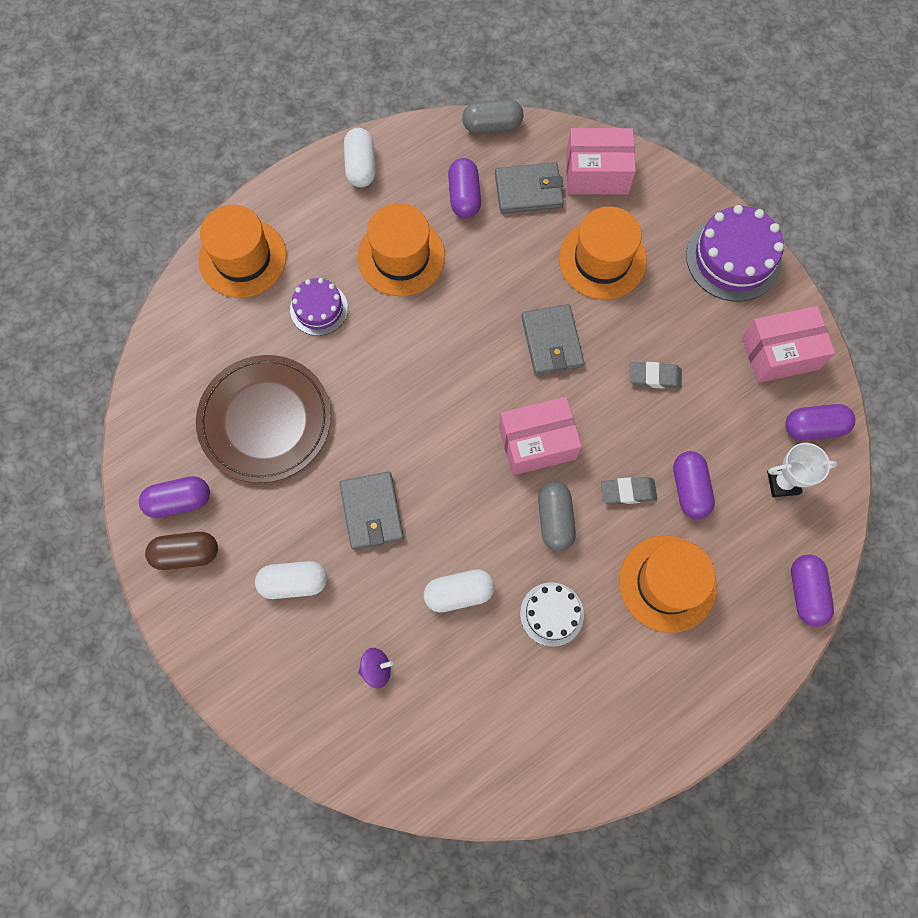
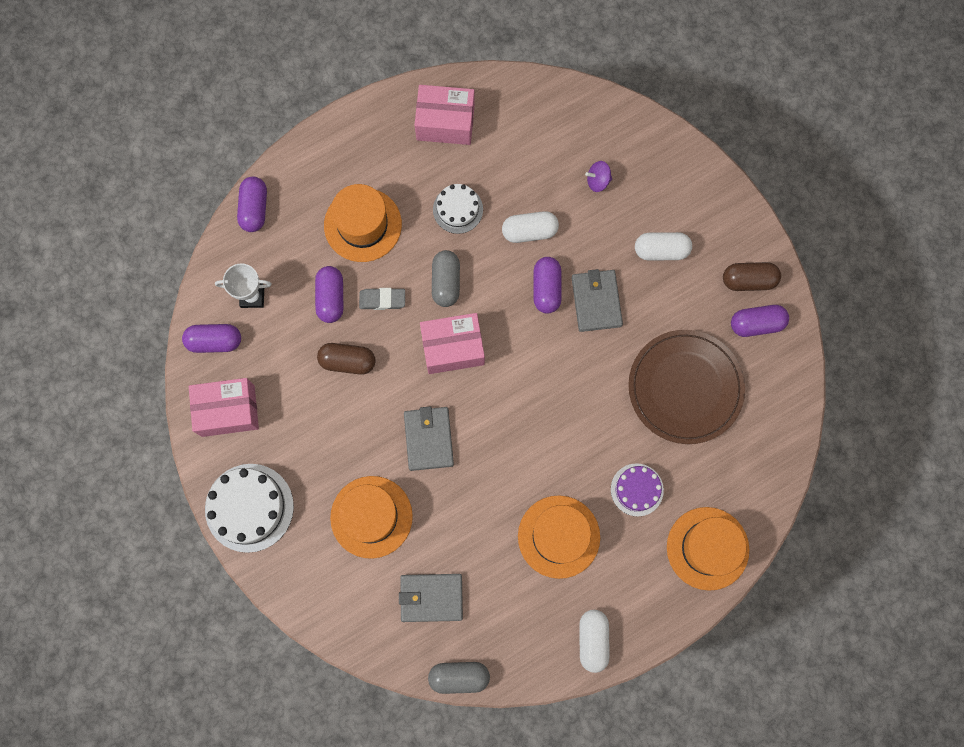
camera: 175 degrees left, 5 degrees up
(464, 196) = (494, 596): purple capsule -> purple capsule (546, 288)
(597, 173) = (362, 611): pink box -> pink box (445, 122)
(654, 377) = (343, 398): grey eraser -> none
(656, 417) = (347, 361): none -> brown capsule
(733, 258) = (249, 507): purple cake -> white cake

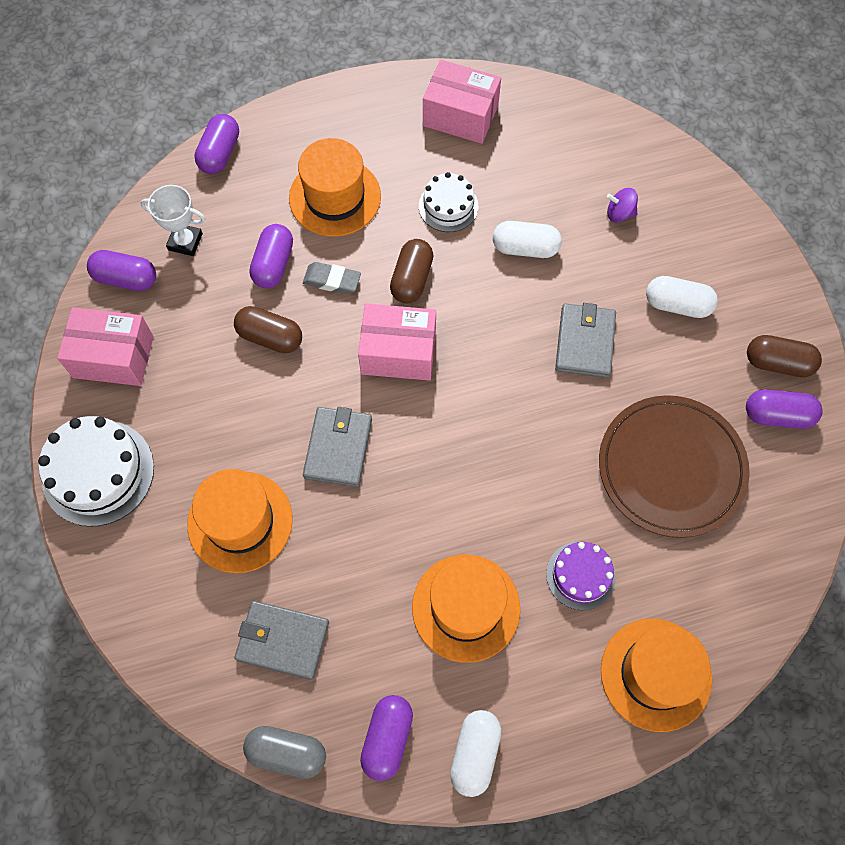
camera: 15 degrees right, 10 degrees down
(446, 282) = (412, 279): grey capsule -> brown capsule
(546, 288) = (528, 314): purple capsule -> purple capsule (387, 738)

